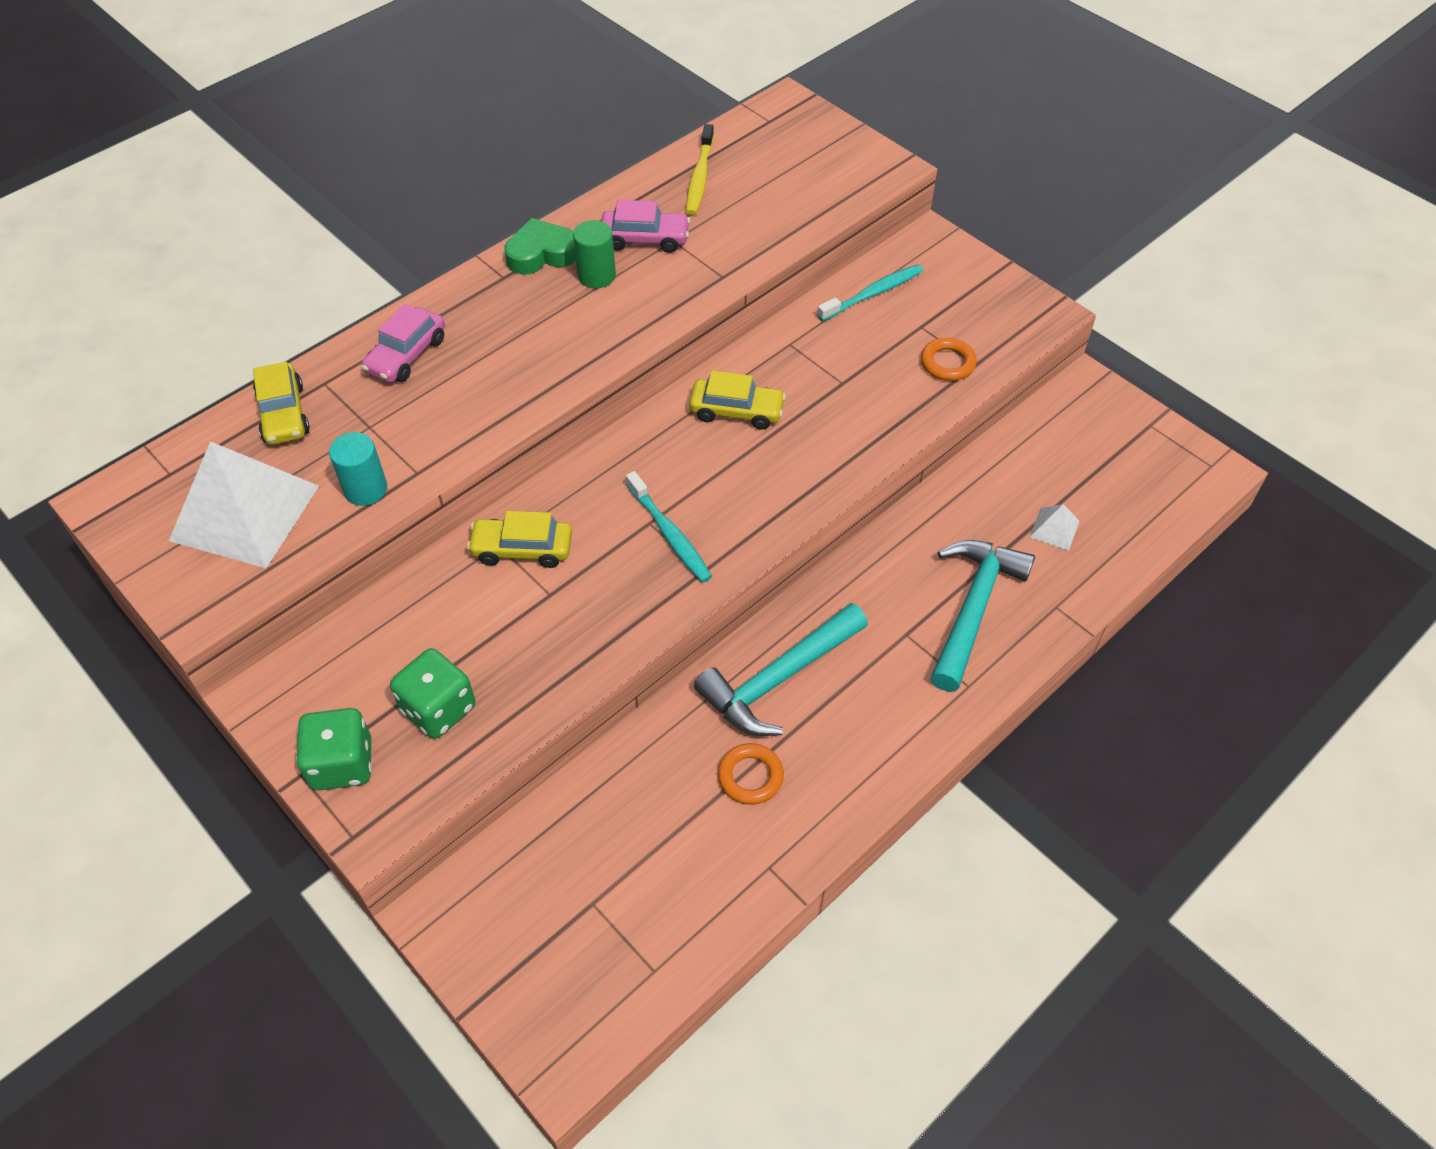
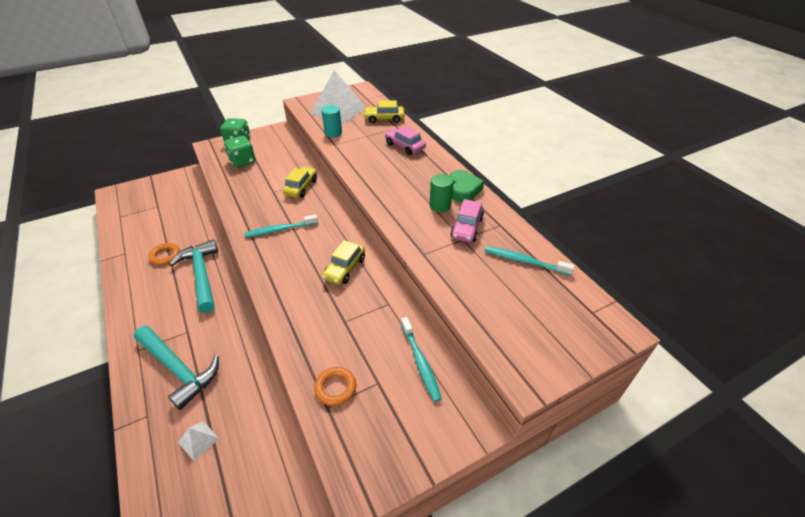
camera: 105 degrees right, 10 degrees down
(699, 177) = (524, 261): yellow toothbrush -> turquoise toothbrush

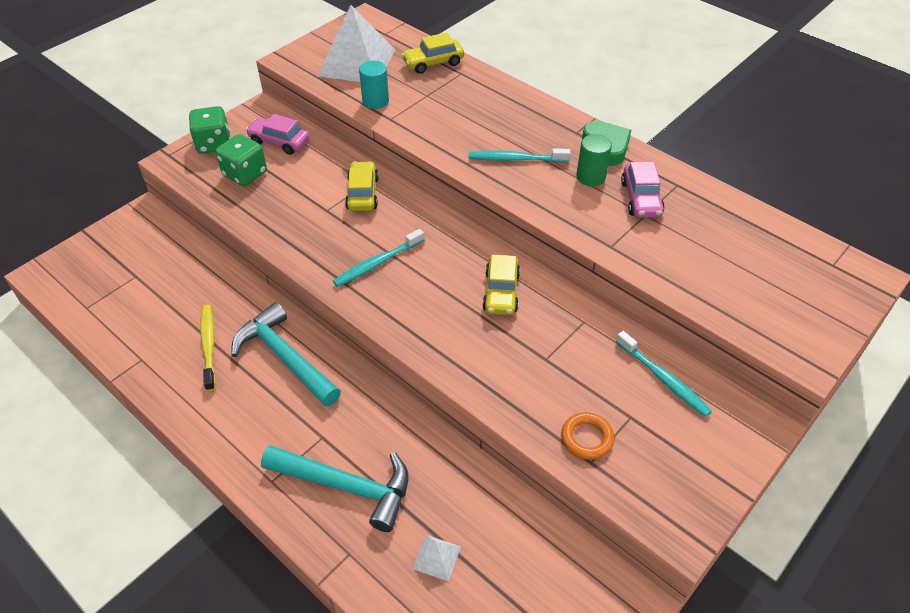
camera: 20 degrees left, 5 degrees up
(165, 256) = (209, 346): orange ring -> yellow toothbrush
(404, 146) = (490, 101): pink car -> pink car (279, 142)
(524, 261) = (731, 224): turquoise toothbrush -> turquoise toothbrush (515, 159)

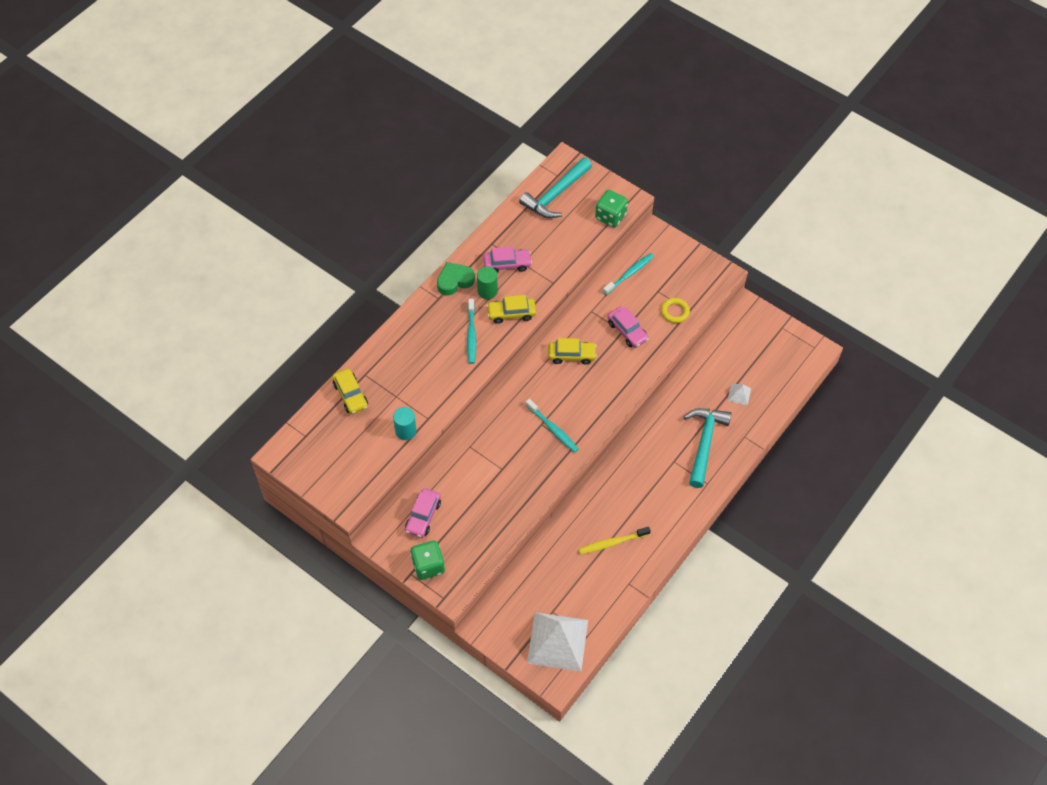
camera: 95 degrees left, 10 degrees up
(245, 174) = (465, 533): green dice -> green dice (610, 216)
(285, 358) = (616, 493): turquoise hammer -> turquoise hammer (556, 195)
(357, 62) = (351, 451): white pyramid -> white pyramid (557, 641)
(362, 193) = (482, 447): yellow car -> yellow car (511, 313)
(545, 365) = (627, 331): none -> pink car
(587, 438) = (674, 312): orange ring -> yellow ring

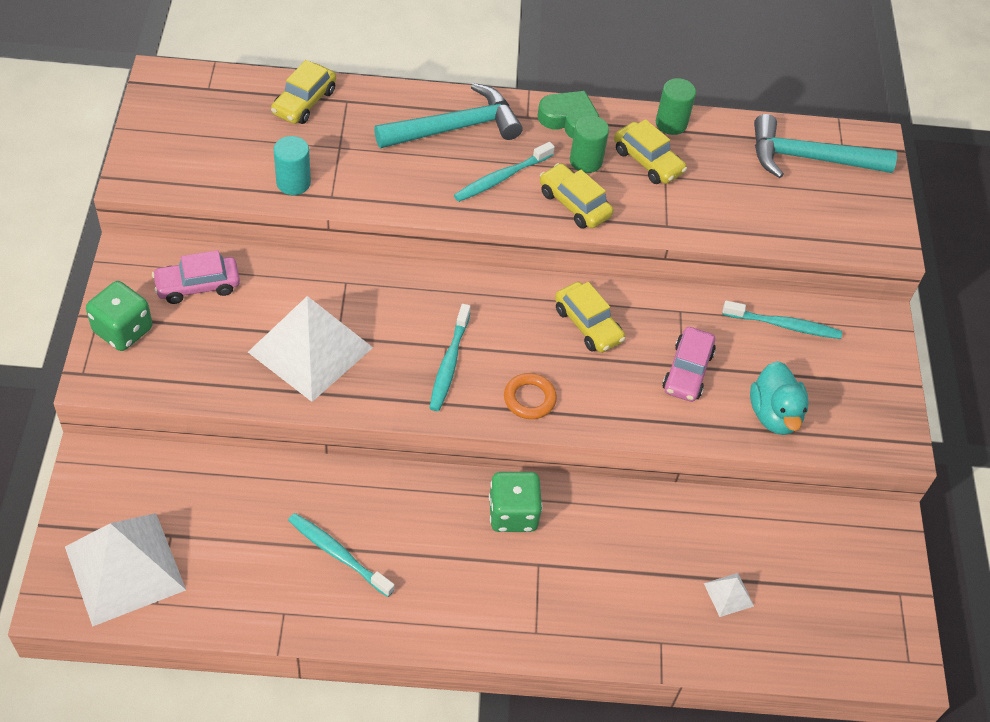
camera: 50 degrees right, 5 degrees down
(490, 238) = (671, 123): none -> green cylinder
(501, 486) = (310, 349): none -> white pyramid
(507, 264) = (648, 161): pink car -> yellow car
(597, 407) = (529, 399): none -> orange ring
(610, 216) = (838, 236): green dice -> green dice (513, 514)
(612, 543) = (338, 554): yellow toothbrush -> turquoise toothbrush
(674, 312) = (774, 414): yellow ring -> turquoise duck
(704, 443) = (602, 590): turquoise hammer -> turquoise hammer (455, 128)

